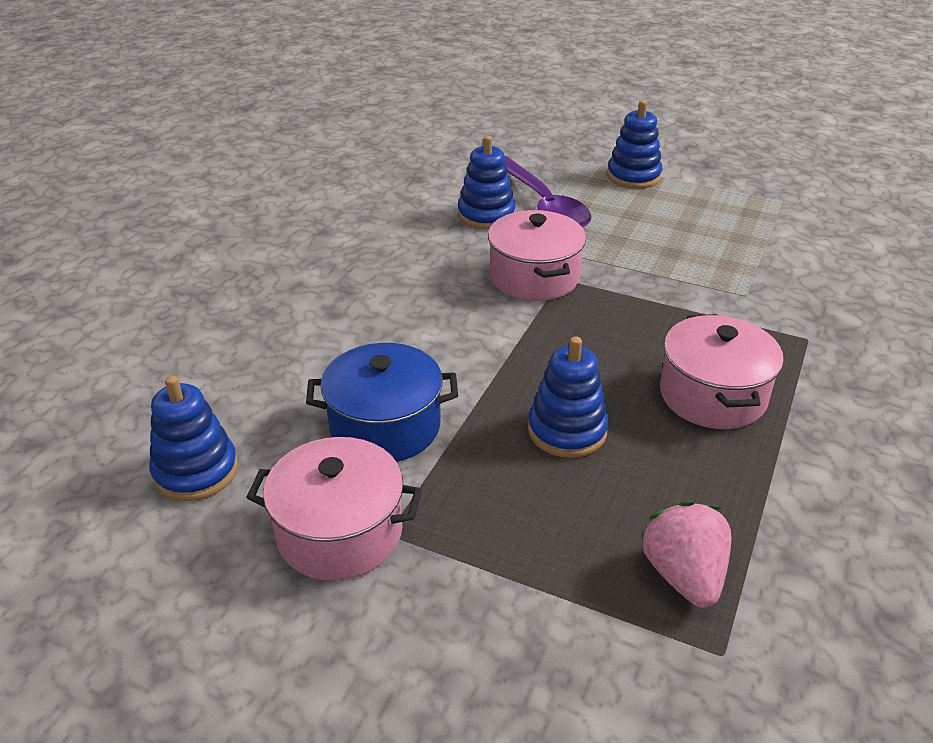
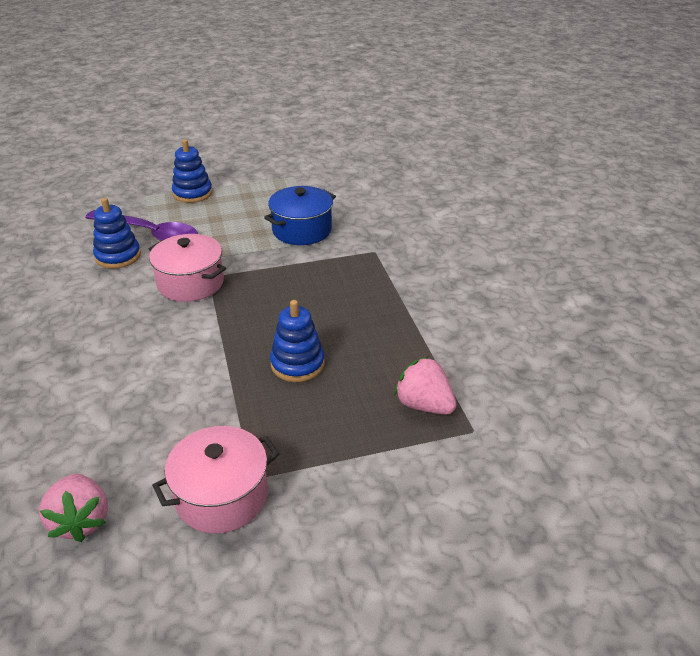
camera: 40 degrees left, 0 degrees up
(196, 471) = (81, 521): blue stacking toy -> pink strawberry
(385, 426) = (186, 420): blue pot -> blue pot (302, 230)
(712, 395) = (355, 305): pink pot -> none

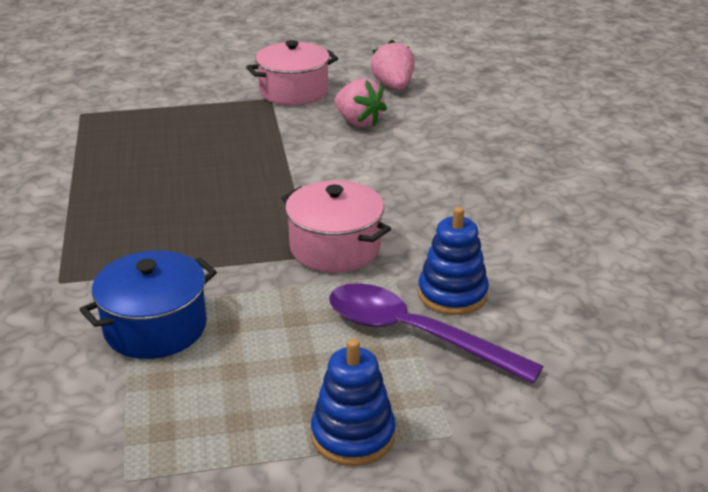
camera: 175 degrees left, 5 degrees down
(297, 364) = (215, 161): blue stacking toy -> none
(424, 405) = (110, 129): pink strawberry -> pink strawberry (358, 122)

